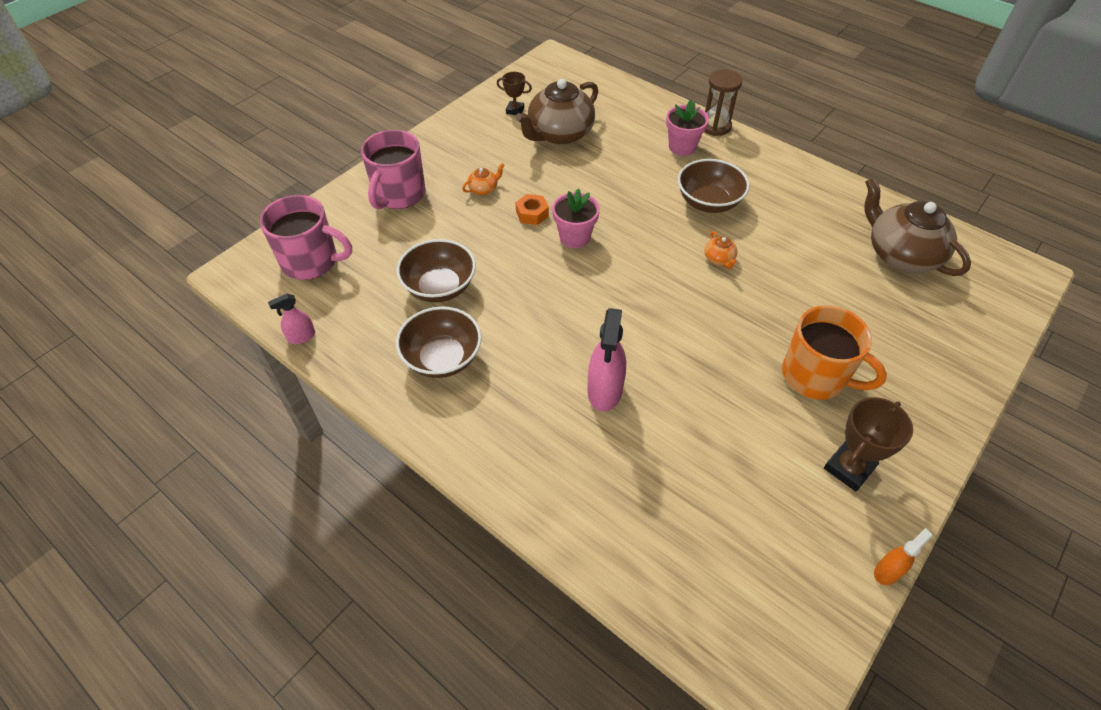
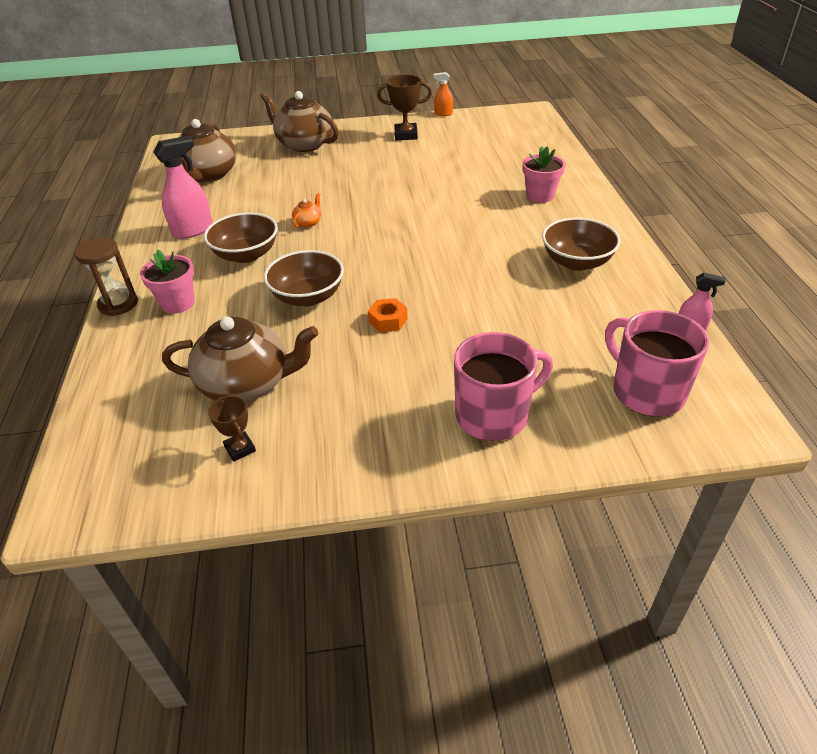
camera: 135 degrees left, 10 degrees down
(439, 287) = (535, 306): brown bowl -> brown bowl (308, 297)
(484, 189) = (400, 368): orange teapot -> none
(574, 237) = (381, 284): pink flower pot -> pink flower pot (540, 196)
(604, 391) = (485, 202): pink spray bottle -> pink spray bottle (193, 230)
(815, 376) = (361, 160): orange mug -> none
(916, 363) = (304, 144): none -> brown teapot

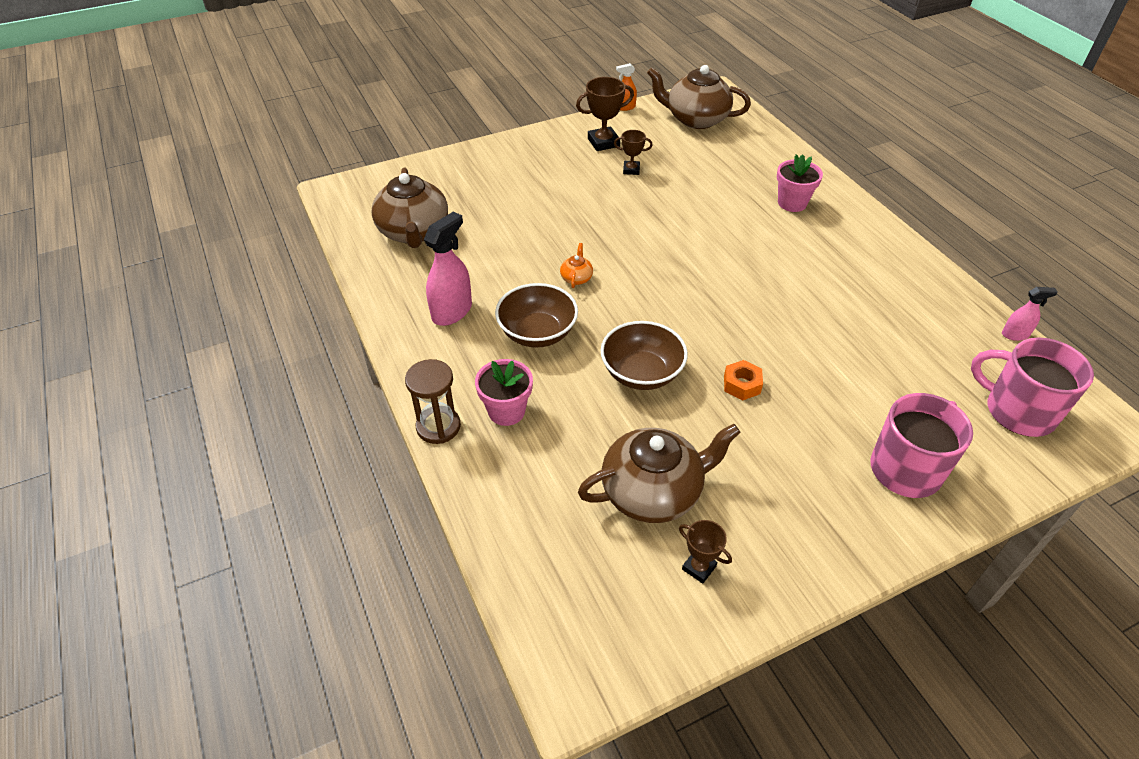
camera: 20 degrees left, 5 degrees up
(304, 144) = (497, 171): brown teapot -> brown teapot (696, 119)
(414, 156) = (631, 170): none -> brown trophy
(577, 262) = (875, 278): brown bowl -> none

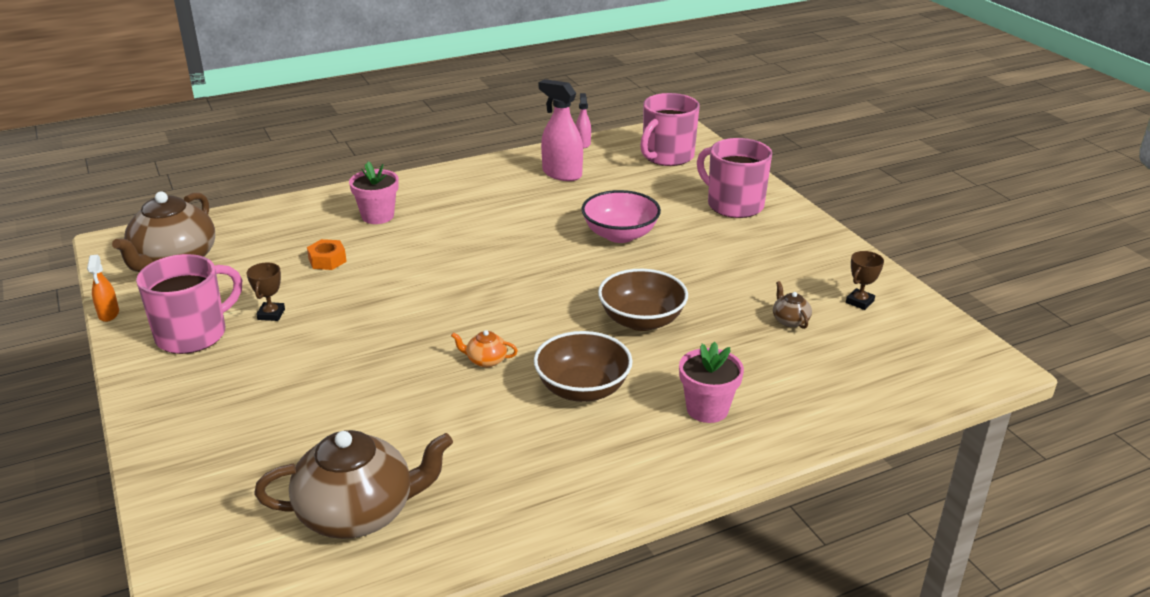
camera: 90 degrees left, 15 degrees down
(438, 426) = (739, 460): brown hourglass -> none
(452, 311) = (542, 461): pink spray bottle -> pink spray bottle (561, 174)
(603, 142) = (193, 334): brown trophy -> pink mug
(653, 492) = (790, 320): brown teapot -> brown teapot, size x0.42
(741, 384) = (651, 267): orange nut -> orange nut (327, 260)
(802, 362) = (620, 235): none -> pink bowl

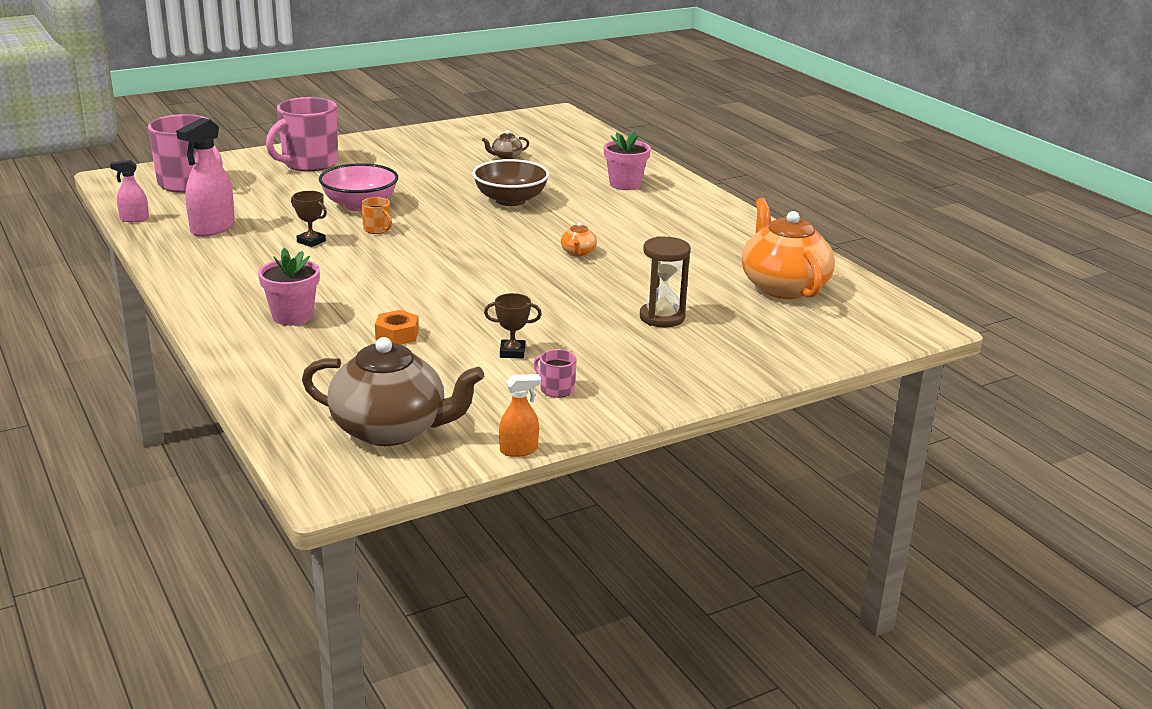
camera: 95 degrees left, 5 degrees down
(193, 334) = (556, 389): pink mug -> pink mug, size x0.44
(308, 406) = (662, 317): none -> brown hourglass
(358, 513) = (783, 287): brown teapot -> orange teapot
(557, 245) = (377, 229): none -> orange mug
(582, 389) = (610, 220): brown bowl -> none
(859, 302) = (478, 136): brown trophy -> brown trophy (311, 241)

